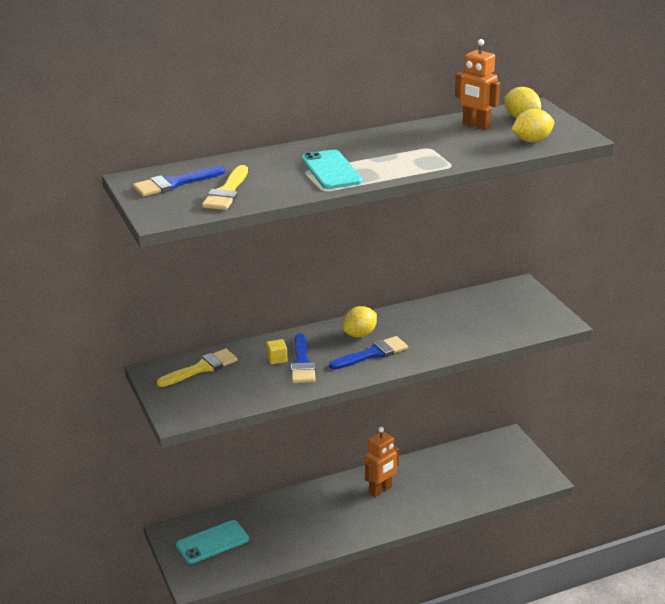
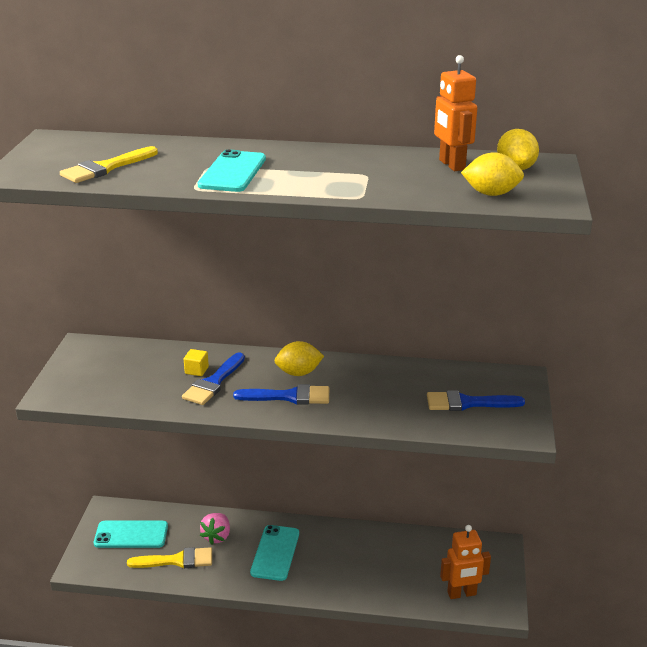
camera: 30 degrees right, 0 degrees up
(174, 183) = (76, 149): blue brush -> blue brush (468, 403)
(201, 368) = (123, 356): yellow brush -> yellow brush (177, 560)
(287, 515) = (217, 536): none -> pink strawberry
(347, 508) = (275, 553): none -> turquoise phone
(380, 490) = (322, 548): orange robot -> orange robot (462, 594)

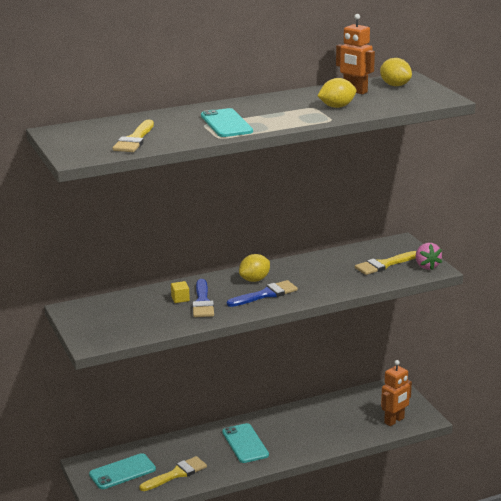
camera: 30 degrees left, 5 degrees down
(217, 536) = (191, 449): pink strawberry -> pink strawberry (426, 266)
(468, 403) = (384, 264): blue brush -> yellow brush
(491, 194) = (403, 101): yellow lemon -> yellow lemon (337, 107)

